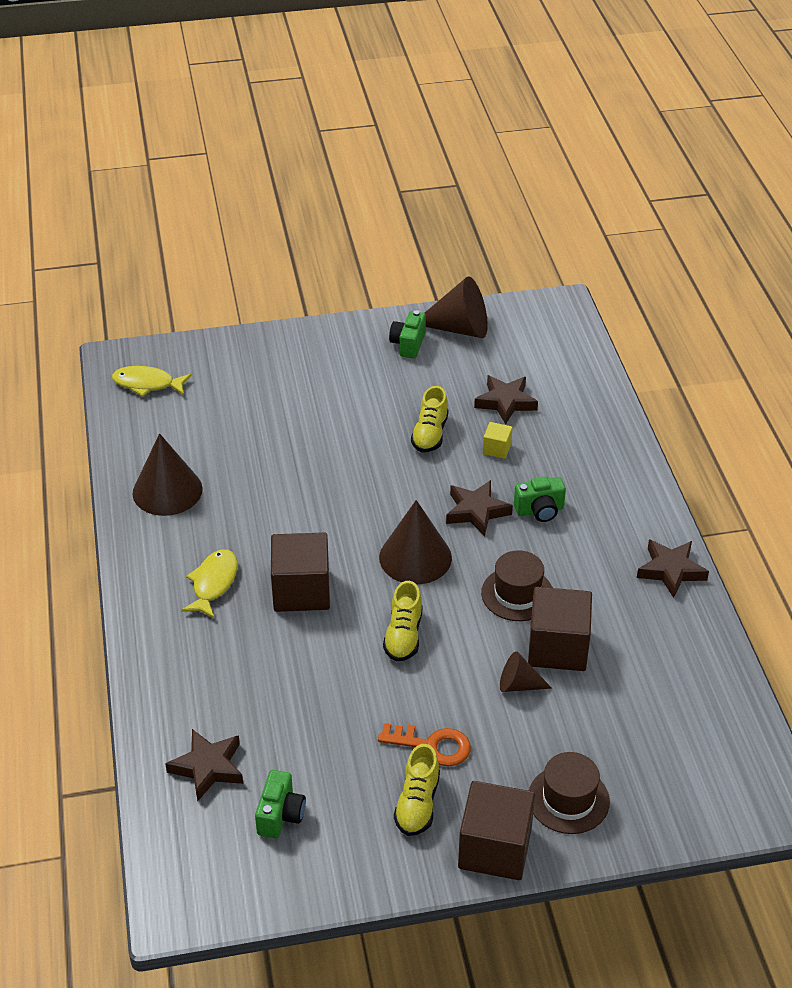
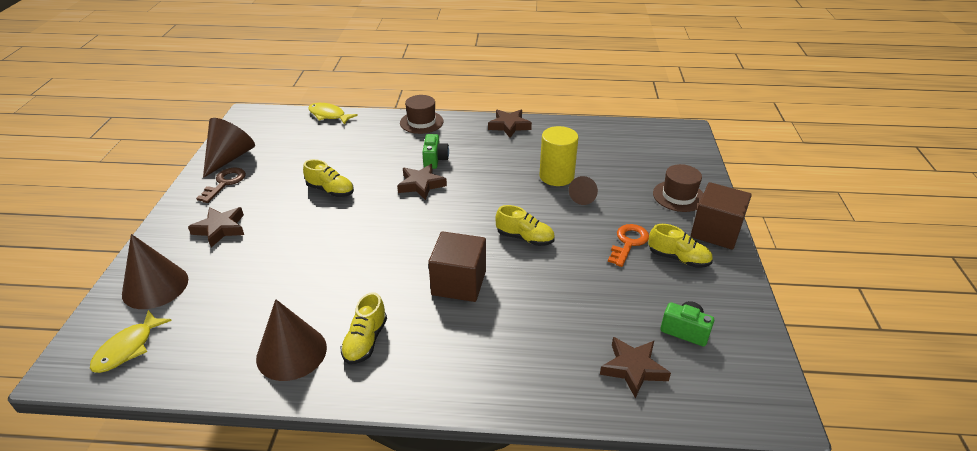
camera: 75 degrees left, 5 degrees down
(195, 538) = (365, 341): none -> yellow shoe
(213, 583) = (427, 336): yellow fish -> yellow fish (329, 115)
(408, 344) = (225, 183): green camera -> brown key
(415, 557) = (451, 219): brown cone -> brown cone (155, 286)
(497, 449) = (366, 165): yellow cube -> none
(505, 402) = (323, 153): brown star -> brown star (220, 229)
(517, 594) = (505, 183): brown hat -> brown hat (421, 122)
(557, 647) = (556, 176): brown cube -> yellow cylinder

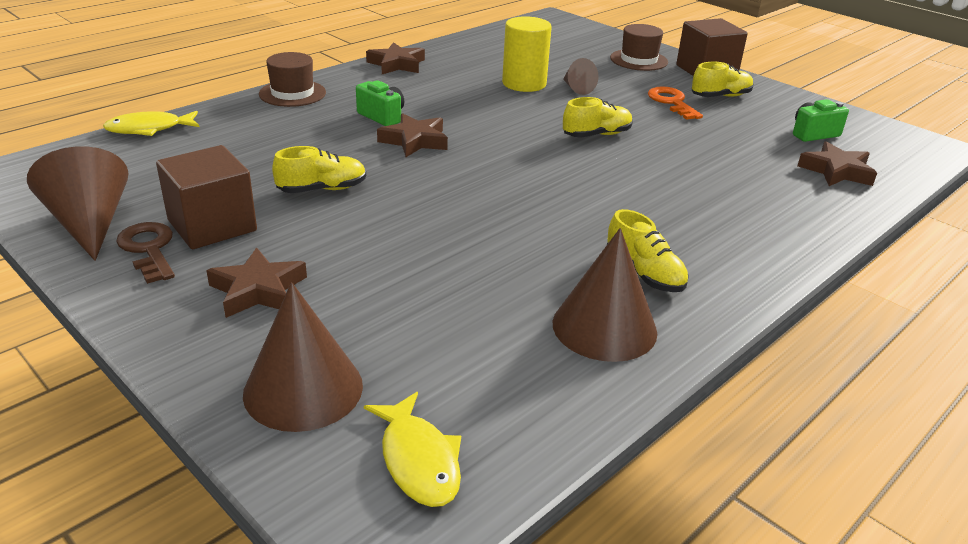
camera: 50 degrees left, 5 degrees down
(459, 283) = (618, 190): brown cube -> brown cube (212, 225)

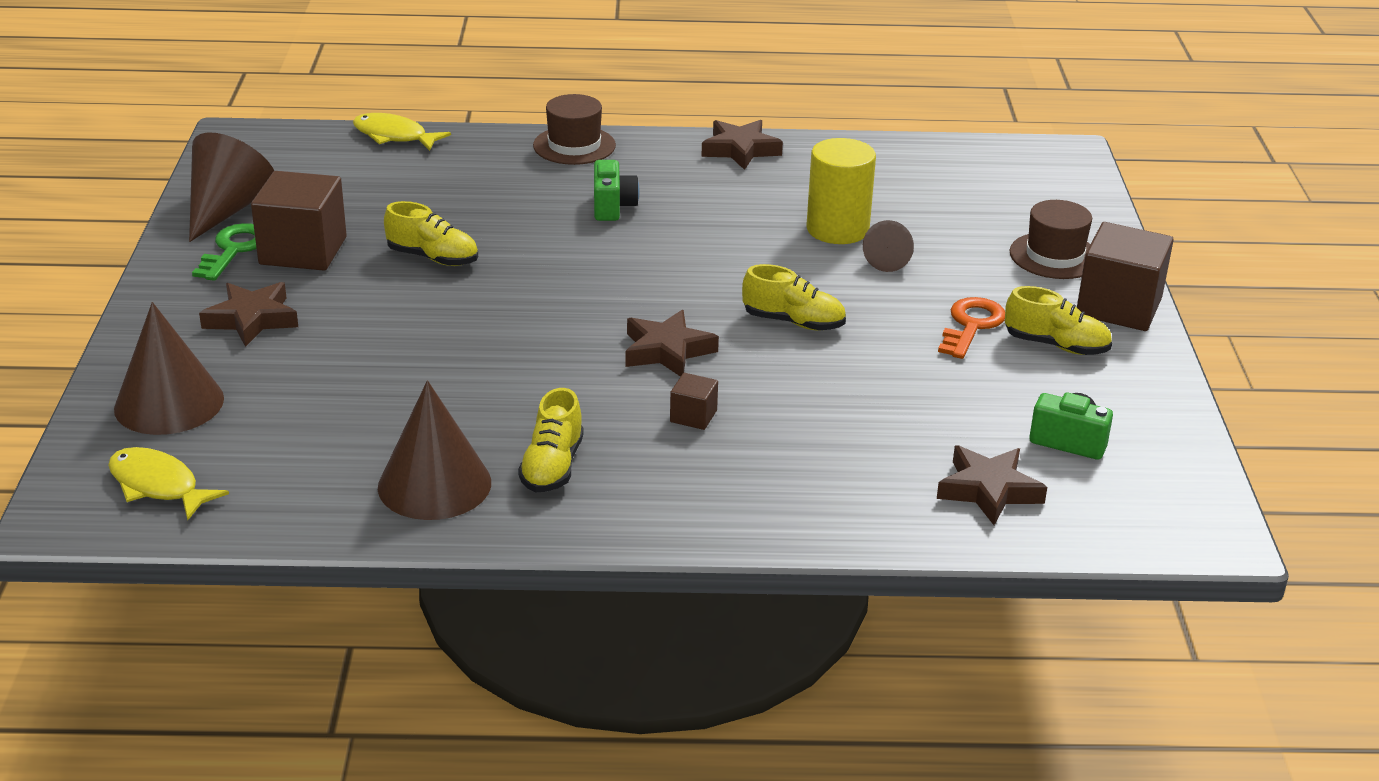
camera: 45 degrees right, 0 degrees up
(148, 249) = (233, 250): brown key -> green key
(414, 141) = (595, 246): brown star -> brown star (667, 351)
(418, 460) = (158, 486): yellow fish -> yellow fish turned 105 degrees clockwise
(651, 205) = (693, 416): none -> brown cube

